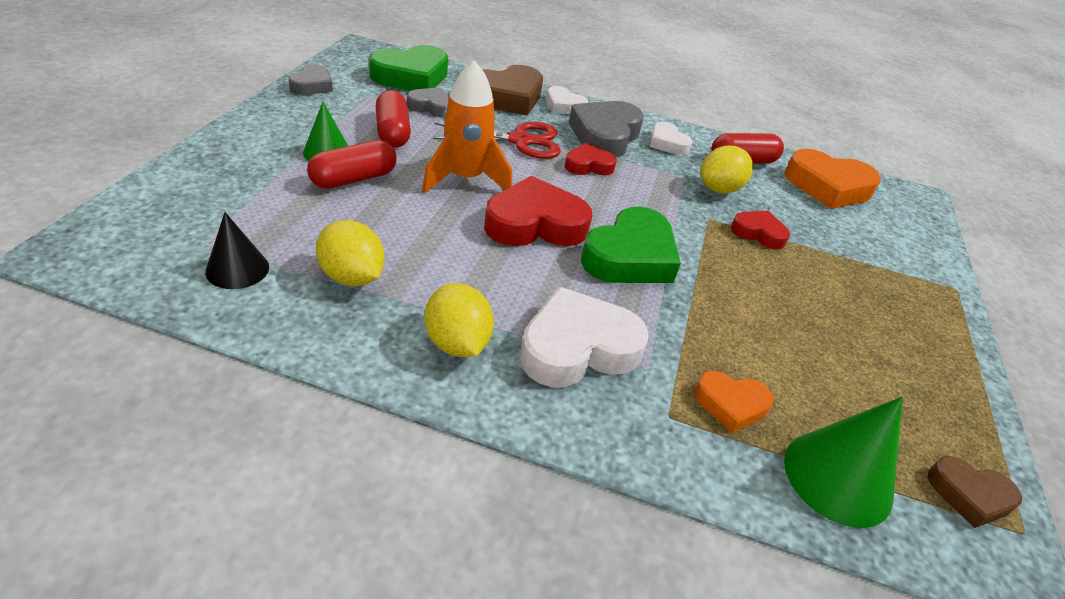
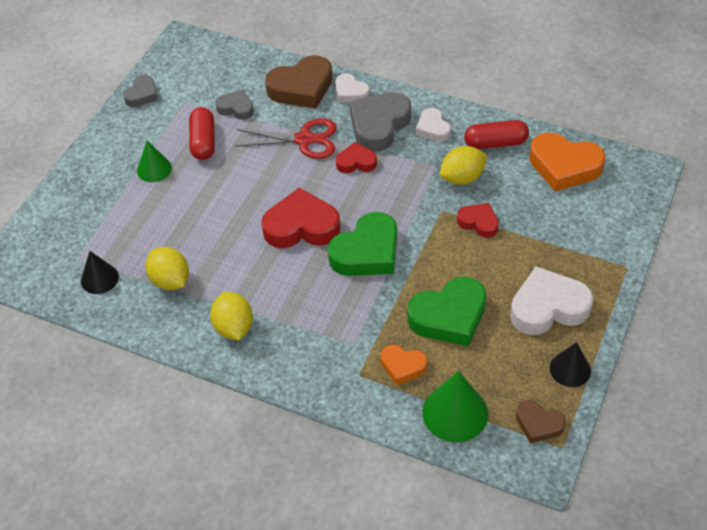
camera: 15 degrees right, 10 degrees up
(354, 179) = (173, 194): red capsule -> none
(411, 77) = (222, 72): green heart -> green heart (449, 316)
(465, 179) = (255, 186): orange rocket -> none
(577, 348) = (311, 328): white heart -> white heart (548, 307)
(965, 412) = (570, 369): none -> black cone

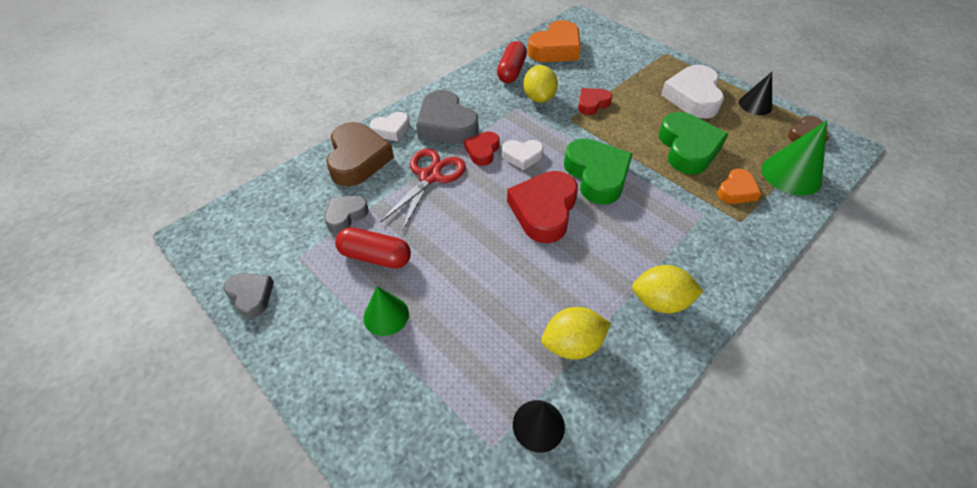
camera: 70 degrees left, 0 degrees up
(432, 128) = (472, 97): white heart -> white heart (522, 156)

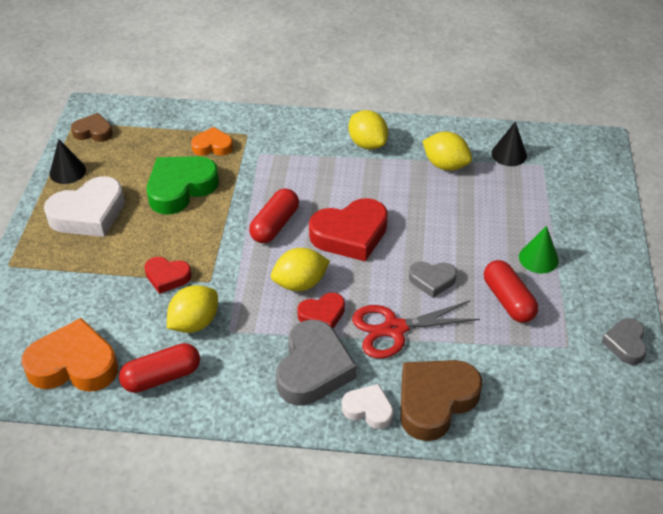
camera: 130 degrees left, 5 degrees down
(346, 215) = (499, 352): grey heart -> grey heart (432, 280)
(522, 156) = (300, 283): white heart -> yellow lemon
(597, 175) = (275, 225): green heart -> red capsule
(791, 174) = (162, 126): green cone -> none

